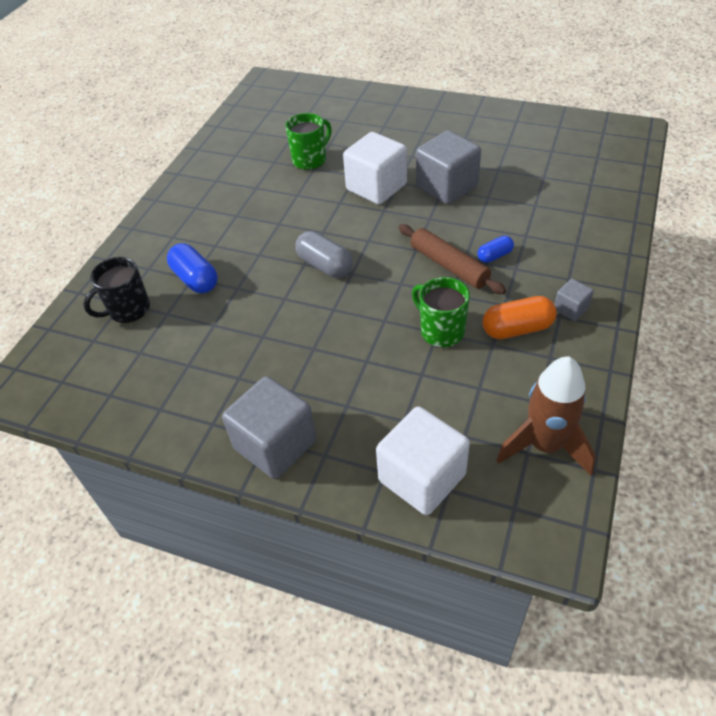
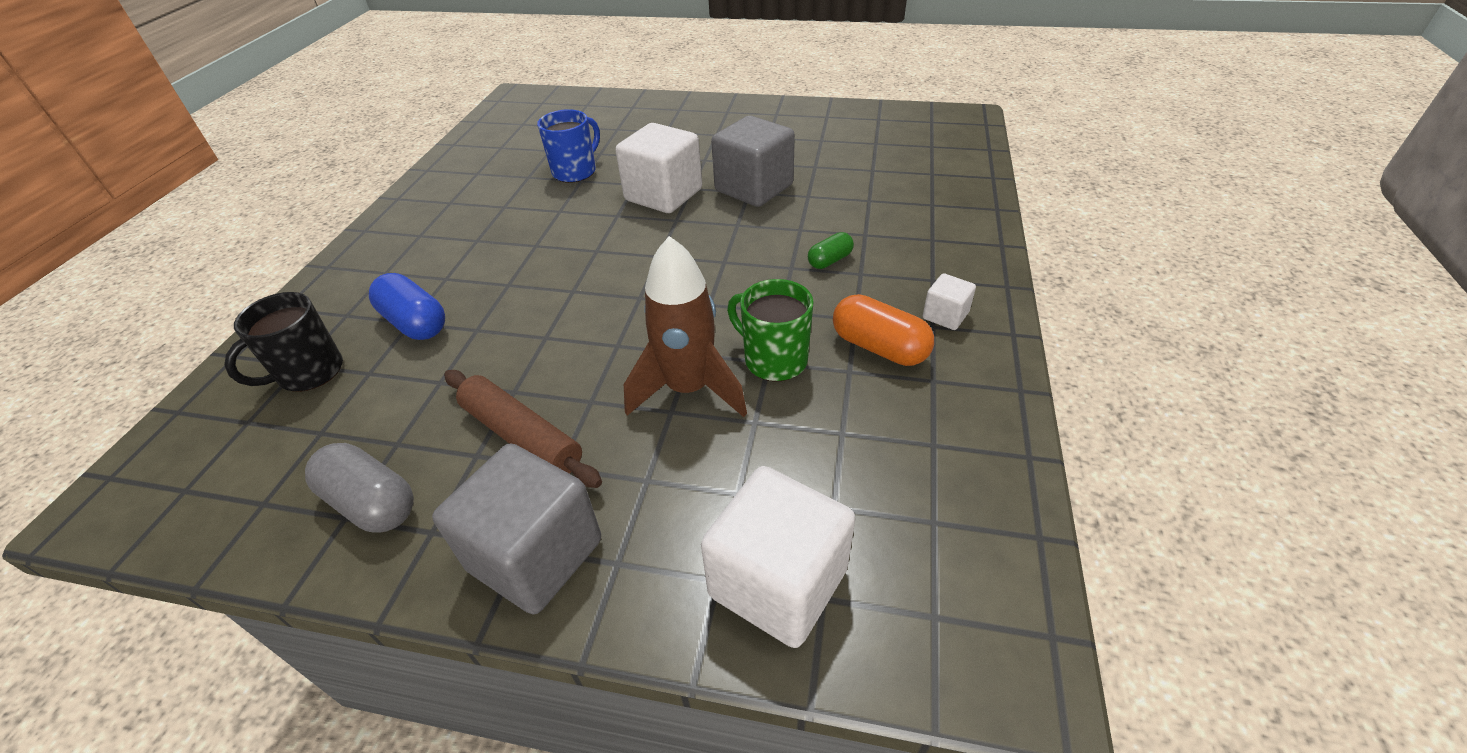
camera: 10 degrees left, 5 degrees down
(310, 160) = (575, 171): green mug -> blue mug
(325, 265) = (602, 290): grey capsule -> grey capsule (371, 503)
(449, 265) = (771, 277): brown rolling pin -> brown rolling pin (522, 436)
(494, 256) = (830, 260): blue capsule -> green capsule
(517, 329) = (879, 347): orange capsule -> orange capsule turned 60 degrees clockwise
(545, 445) = (957, 508): brown rocket -> brown rocket (688, 389)
(571, 309) = (945, 315): grey cube -> white cube

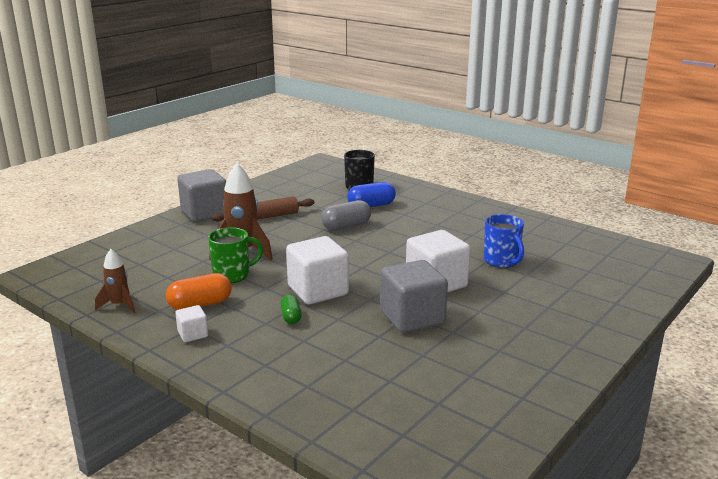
camera: 115 degrees right, 20 degrees down
(371, 503) = (267, 193): grey capsule -> grey capsule (346, 226)
(778, 582) = (130, 246): white cube -> white cube (318, 290)
(968, 433) = (119, 305): none -> brown rocket

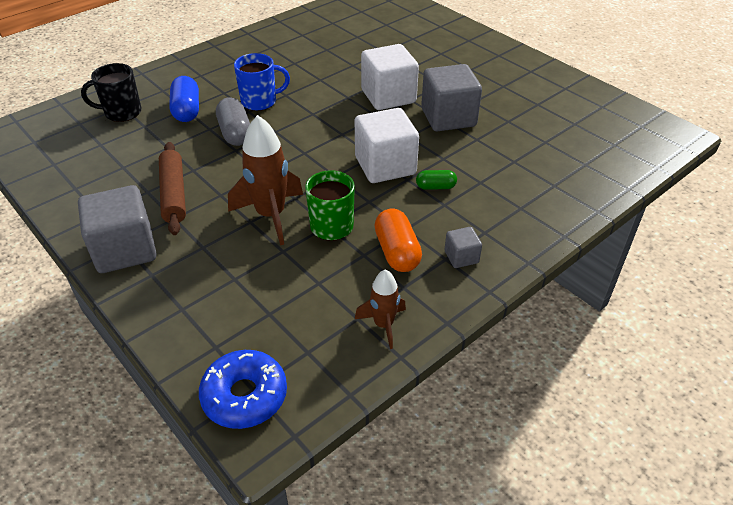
camera: 80 degrees left, 20 degrees up
(69, 265) = (245, 396): none -> blue donut
(193, 334) = (461, 257): white cube -> grey cube
(501, 261) = (356, 57): blue mug -> blue mug (260, 101)

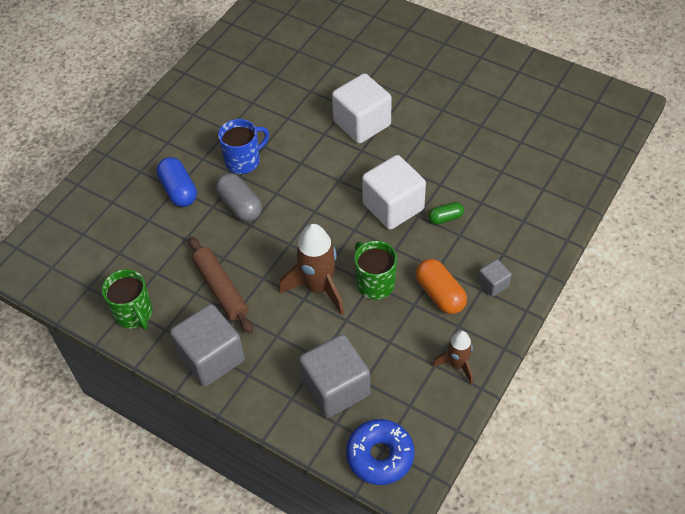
camera: 15 degrees left, 10 degrees up
(78, 194) = (134, 314): none -> green mug
(122, 112) = (116, 210): black mug -> none
(448, 117) = (426, 135): grey cube -> grey cube (336, 388)

